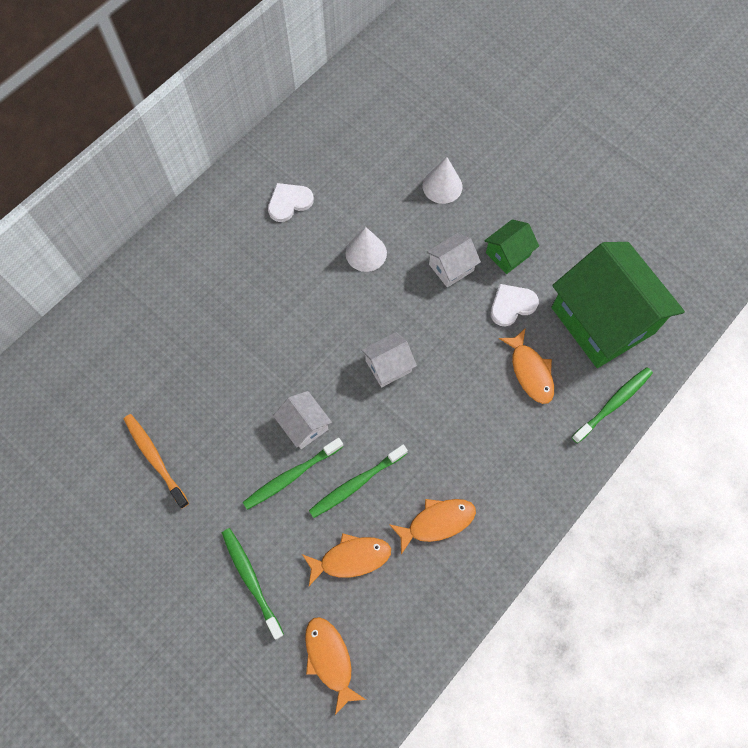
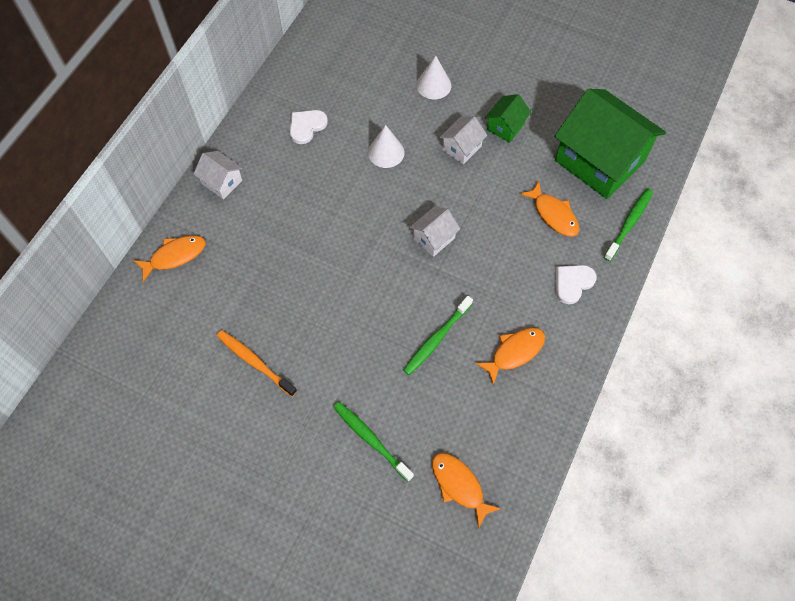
camera: 15 degrees left, 5 degrees down
(291, 476) = (379, 346): green toothbrush -> none
(304, 425) = (377, 303): white house -> white house (222, 182)
(351, 558) = (451, 400): orange fish -> orange fish (175, 256)
(512, 305) = (521, 166): white heart -> white heart (572, 283)

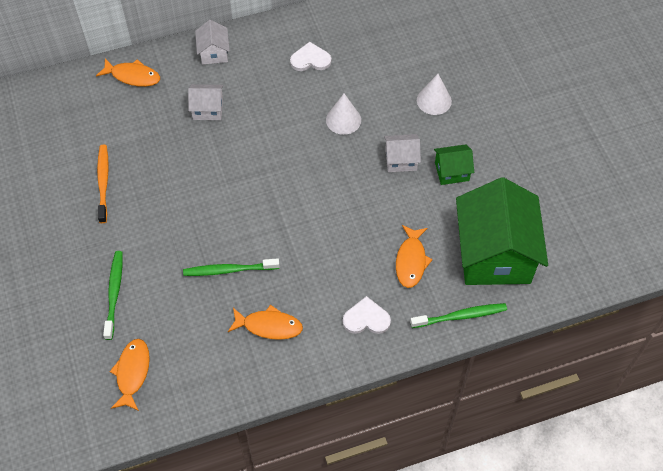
camera: 45 degrees right, 5 degrees down
(434, 238) = (306, 204): white house -> white house (208, 109)

